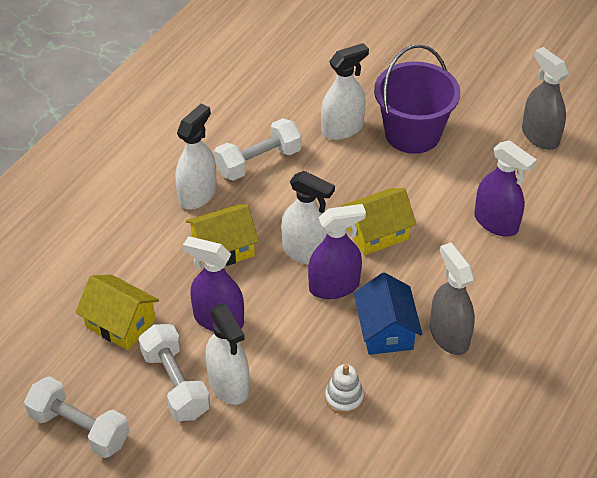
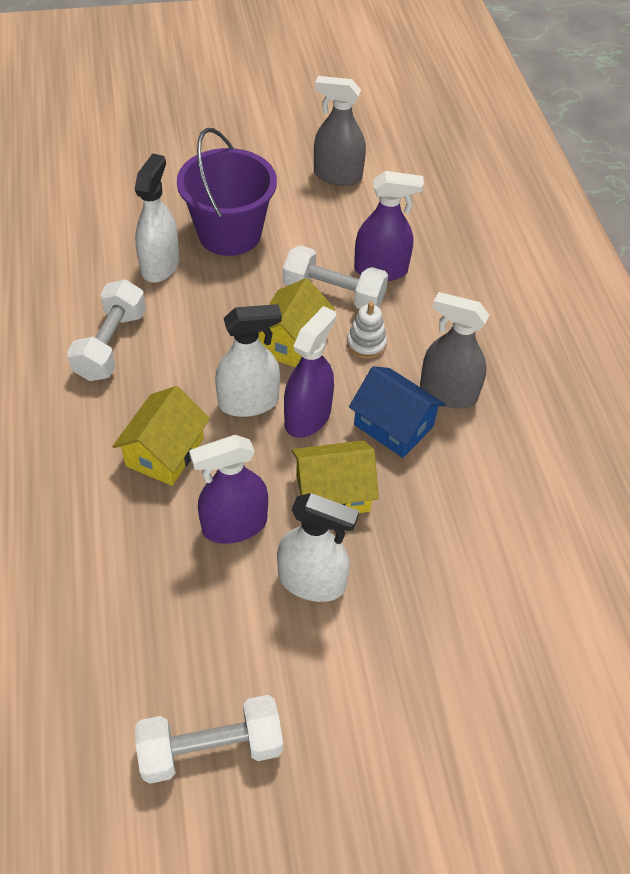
camera: 45 degrees left, 5 degrees up
(120, 323) = (138, 603): yellow house -> yellow house (332, 493)
(175, 384) = (260, 621): white dumbbell -> white dumbbell (333, 294)
(197, 194) = (81, 415): white spray bottle -> none
(344, 398) = (425, 513): white stacking toy -> white stacking toy (366, 344)

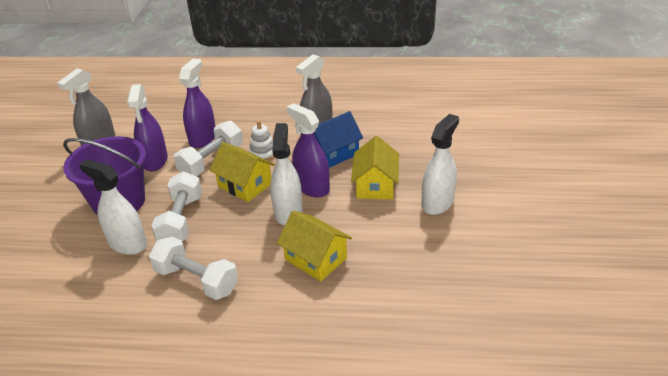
camera: 70 degrees left, 15 degrees down
(211, 748) = (546, 259): white dumbbell -> white dumbbell (181, 220)
(234, 525) = (388, 231): purple spray bottle -> purple spray bottle (155, 161)

